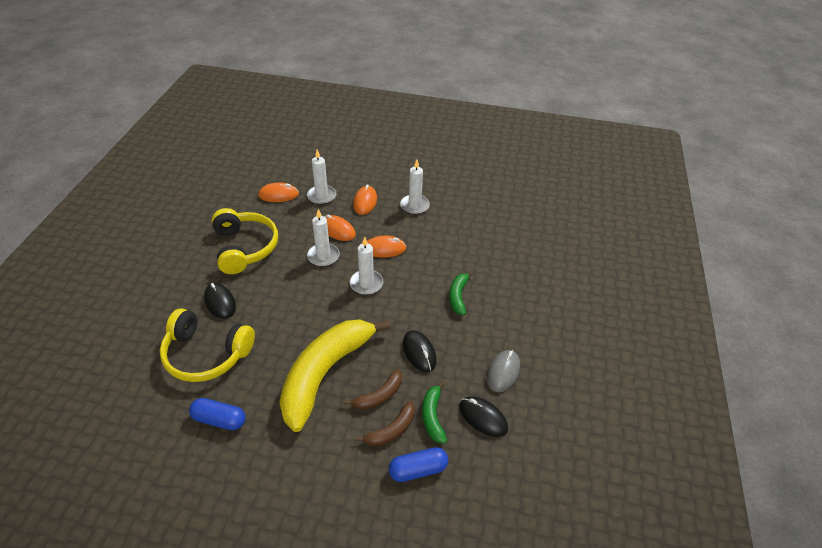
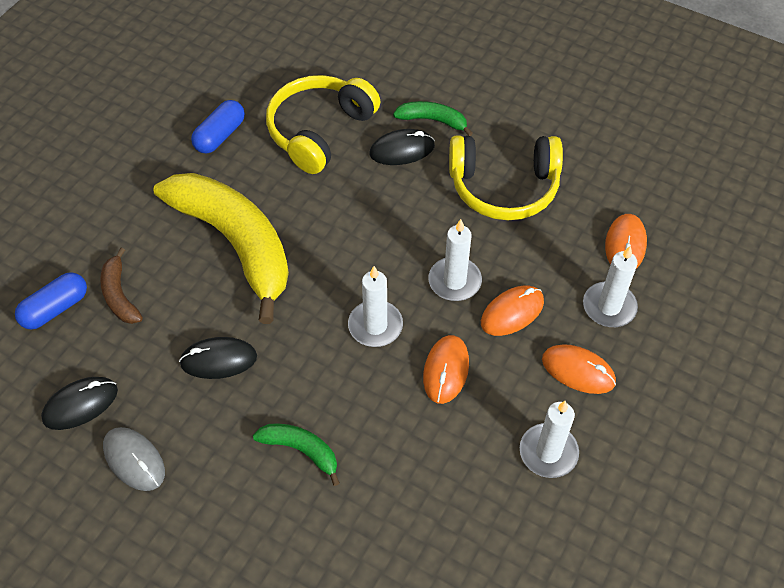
camera: 110 degrees right, 10 degrees up
(379, 395) = (174, 294): brown banana -> none
(418, 470) = (55, 308): blue capsule -> blue capsule turned 45 degrees clockwise
(433, 416) = (114, 346): green banana -> green banana (433, 120)

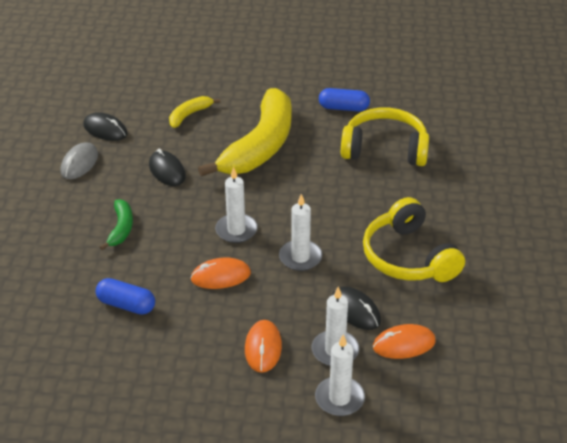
camera: 65 degrees right, 15 degrees down
(55, 308) = (164, 95): blue capsule -> blue capsule (126, 305)
(120, 295) = (189, 115): brown banana -> yellow banana
(402, 150) = (400, 193): black mouse -> black mouse (355, 311)
(433, 120) = (442, 200): green banana -> none
(512, 312) = (293, 296): orange mouse -> none
(548, 452) = (183, 351): white candle -> white candle (339, 398)

